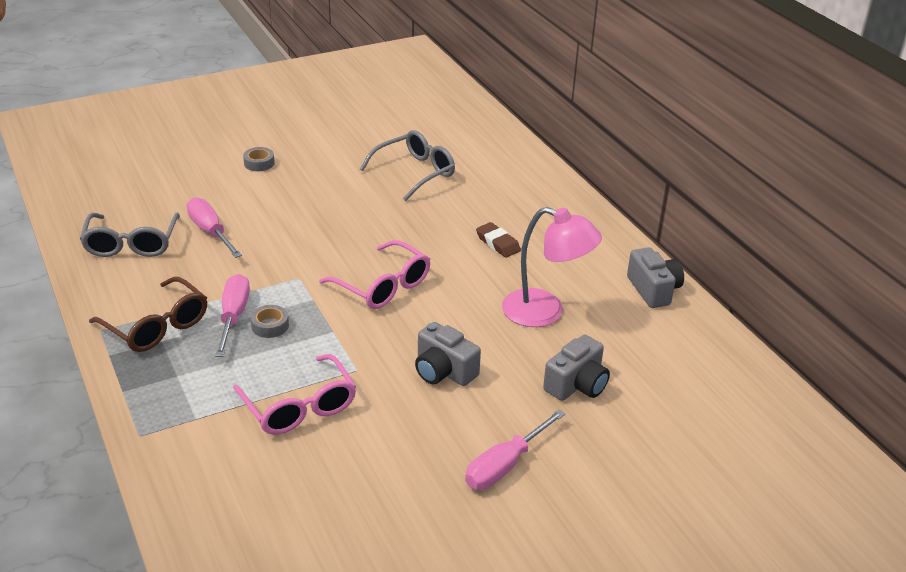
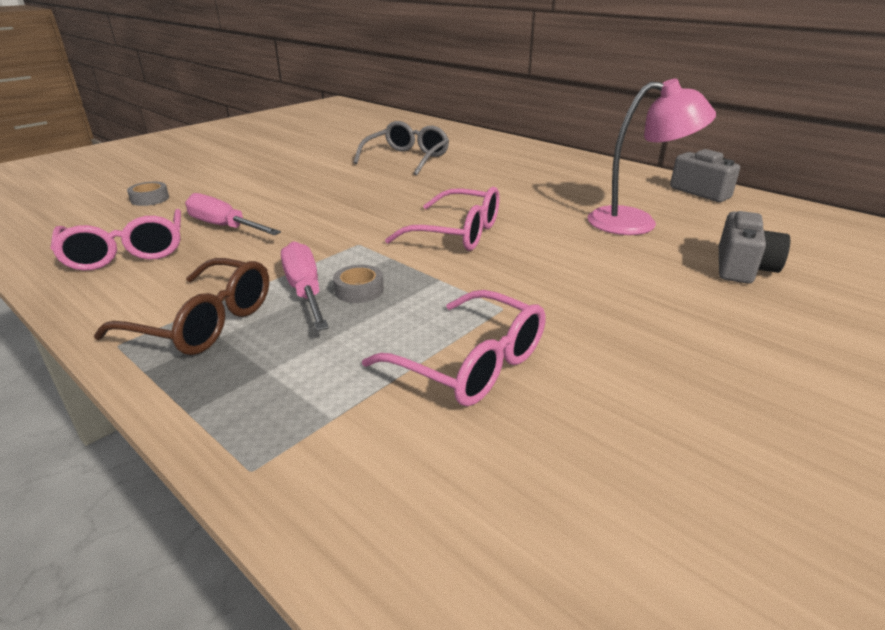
camera: 20 degrees left, 5 degrees down
(131, 244) = (126, 253): grey glasses -> pink glasses
(259, 163) = (246, 173): grey tape -> grey tape (150, 199)
(443, 371) = (600, 287): grey camera -> none
(498, 243) = (532, 187): brown eraser -> none
(505, 465) = (783, 360): pink screwdriver -> none

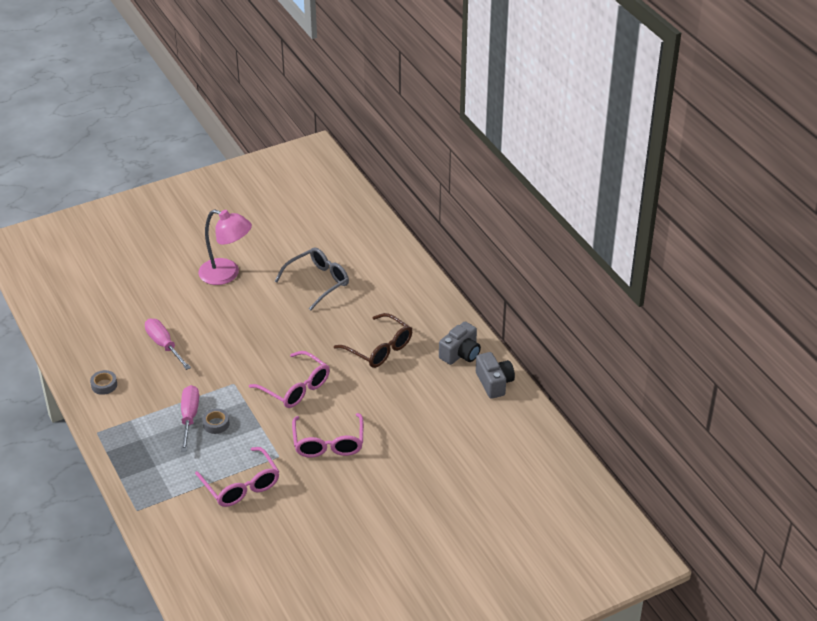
camera: 20 degrees right, 10 degrees up
(126, 253) = (107, 359): pink glasses -> pink glasses (328, 443)
(150, 199) = (126, 299): grey tape -> grey tape (104, 385)
(204, 322) = (136, 428): brown glasses -> brown glasses (379, 349)
(636, 222) = (413, 405): pink lamp -> pink lamp (227, 274)
(743, 268) = (431, 462): grey camera -> grey camera (460, 354)

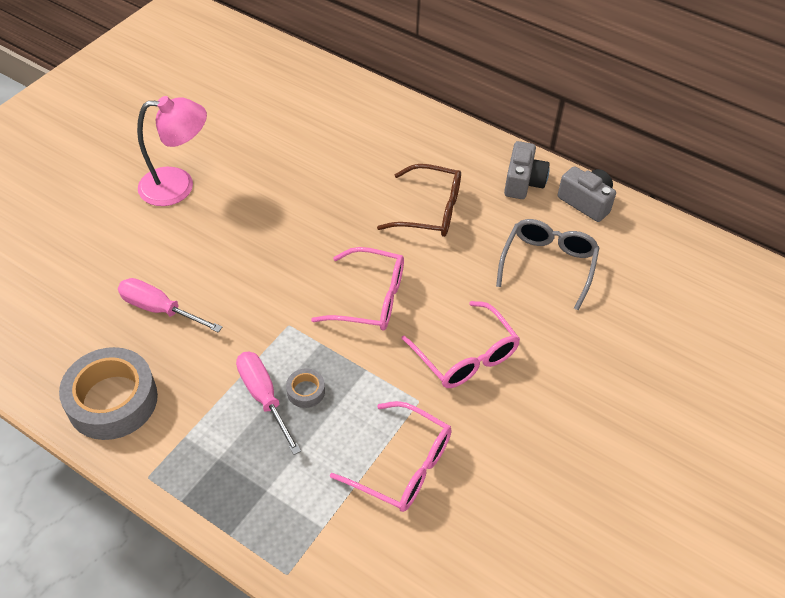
camera: 30 degrees left, 10 degrees up
(104, 385) = (112, 400): grey tape -> grey tape, size x2.29
(318, 282) = (298, 156): grey glasses -> grey glasses (548, 264)

